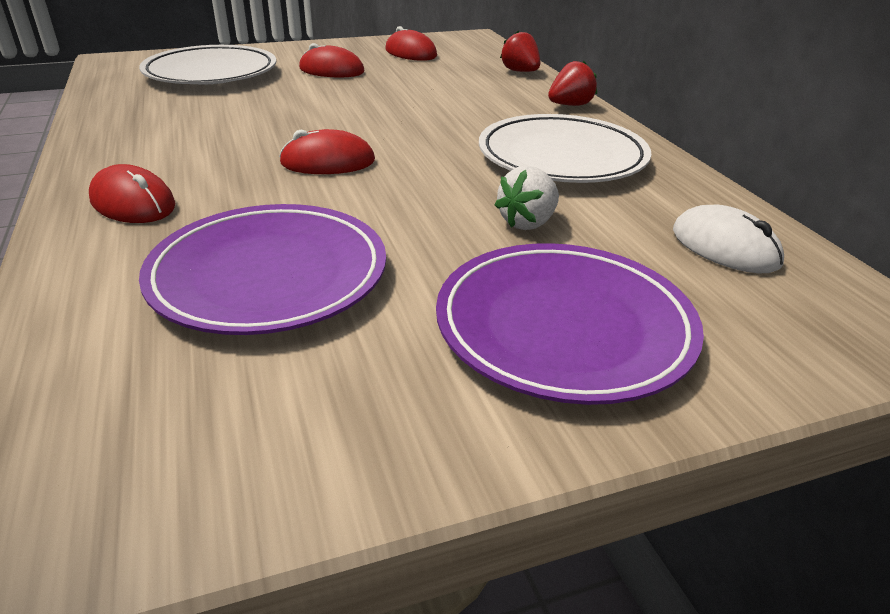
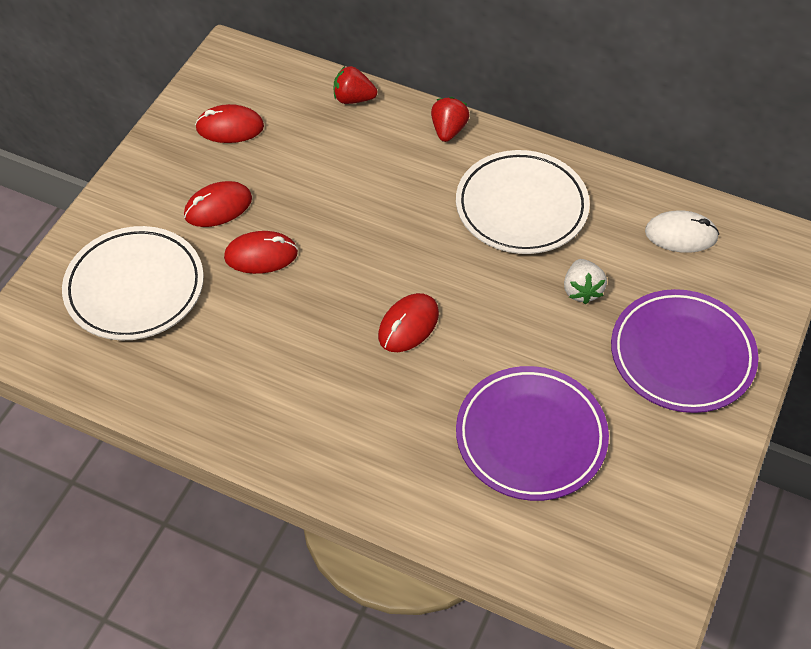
camera: 45 degrees left, 20 degrees up
(133, 203) = (373, 455): red mouse -> red mouse (261, 255)

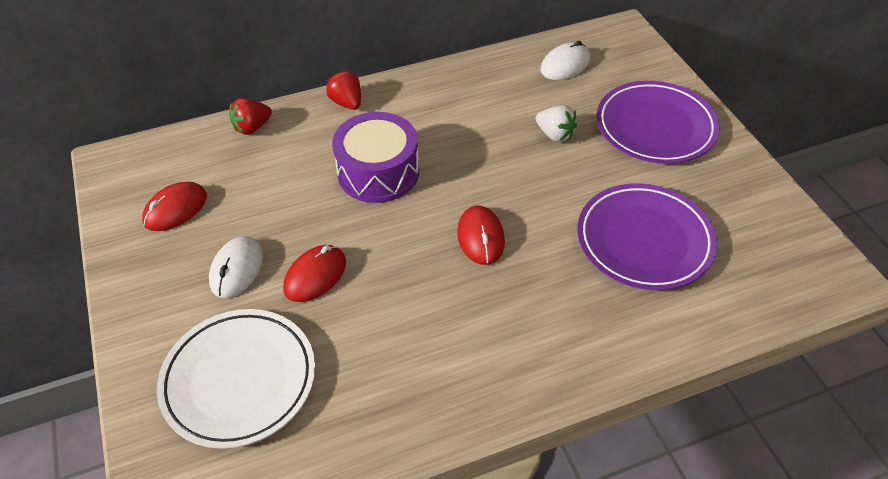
camera: 45 degrees left, 5 degrees down
(218, 207) = (237, 269): red mouse -> white mouse
(399, 210) = (378, 172): none -> purple drum
(521, 207) = (455, 114): white plate -> none

